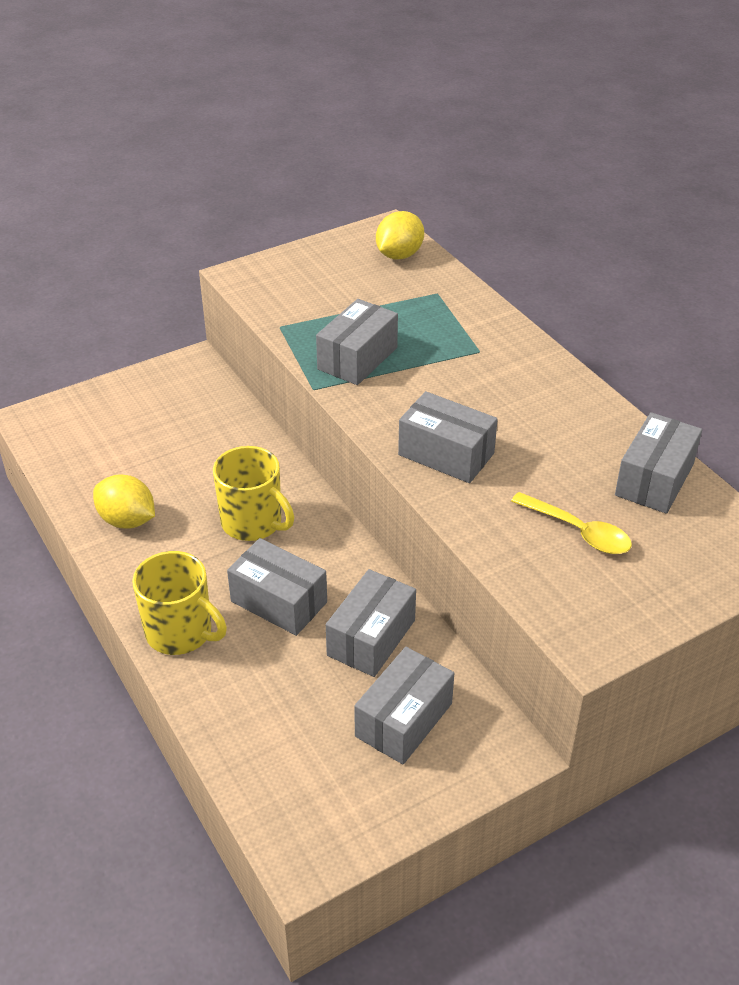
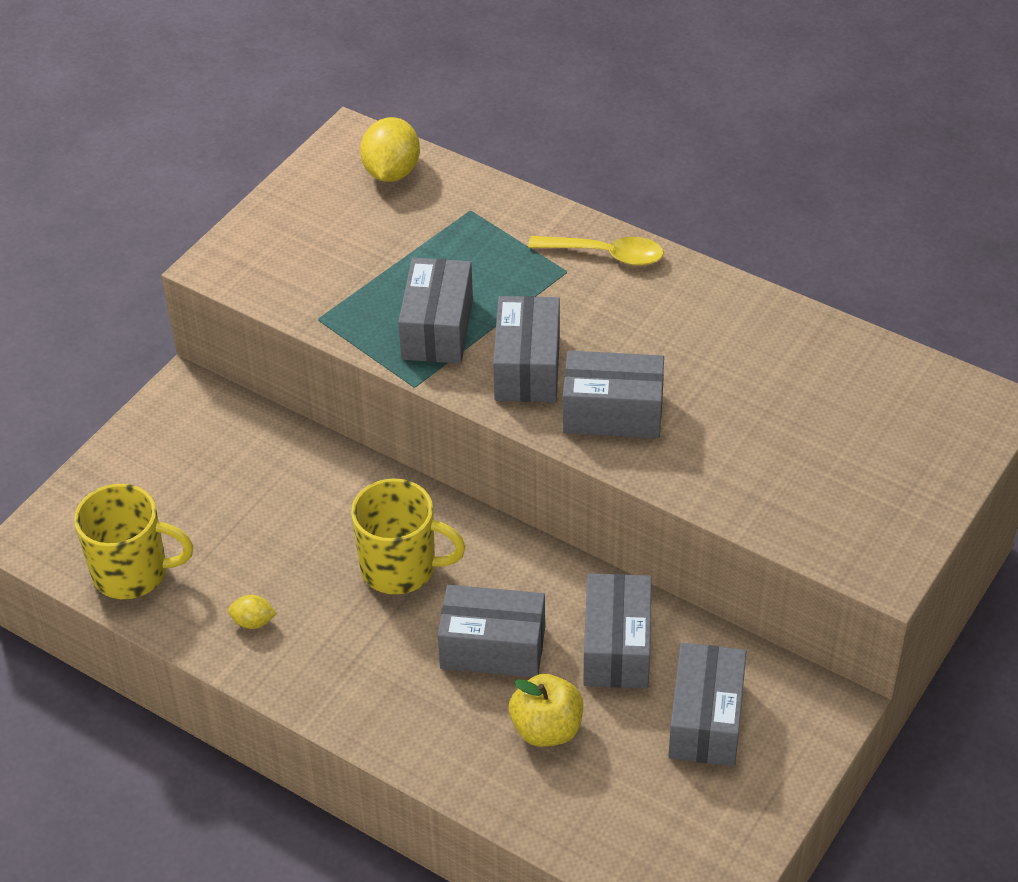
camera: 25 degrees left, 5 degrees up
(127, 520) = (253, 622): yellow lemon -> yellow lemon, size x0.51
(180, 632) = (410, 726): yellow mug -> yellow mug (132, 572)
(277, 675) = (546, 729): none -> yellow apple
(578, 531) = (800, 451): yellow spoon -> yellow spoon (605, 254)
(654, 480) = (840, 363): grey box -> grey box (527, 367)

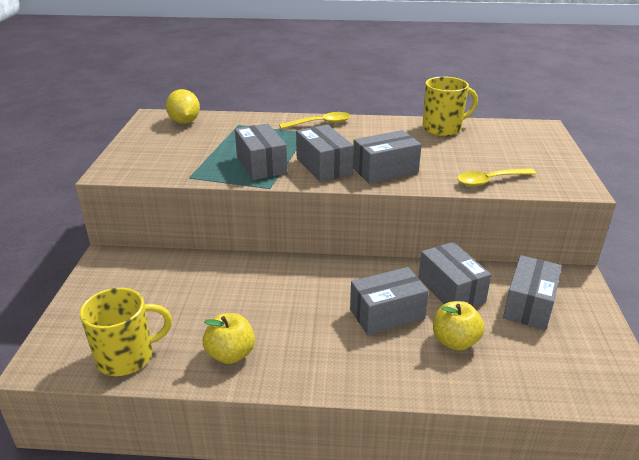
camera: 30 degrees left, 15 degrees down
(253, 622) = (230, 354): yellow lemon -> yellow apple
(400, 568) = (301, 296): yellow mug -> yellow mug (443, 128)
(705, 720) = (529, 305): grey box -> grey box turned 45 degrees clockwise
(755, 500) = (490, 181): none -> yellow spoon

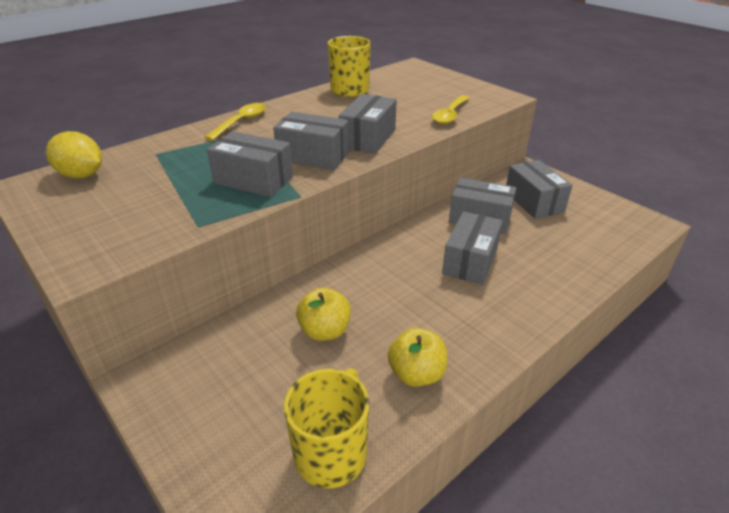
camera: 45 degrees left, 5 degrees up
(455, 341) = (535, 252): yellow apple -> yellow apple (325, 331)

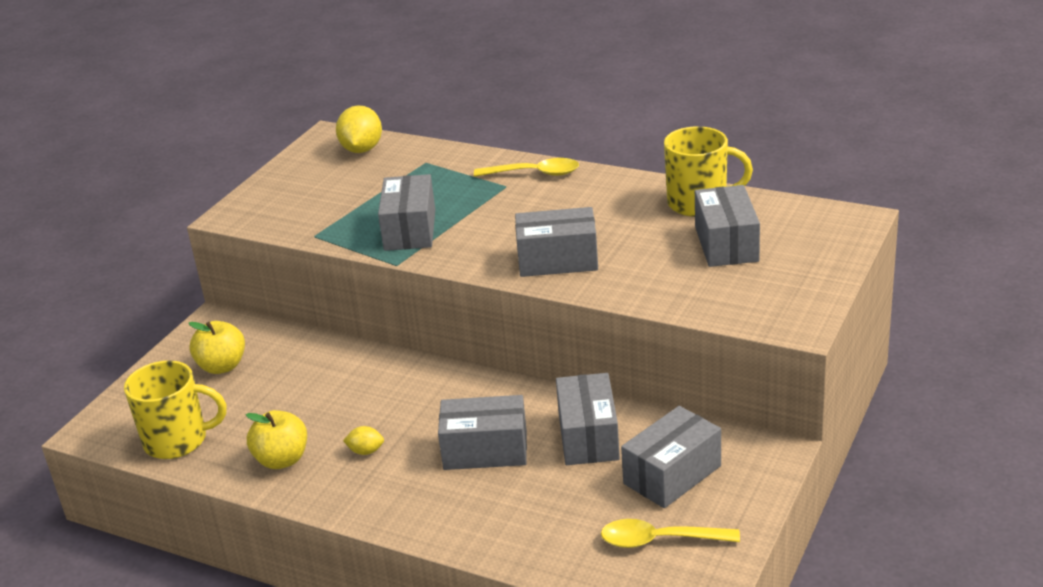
camera: 70 degrees right, 5 degrees down
(313, 156) = (485, 243): grey box -> grey box (726, 244)
(325, 331) = (313, 390): yellow apple -> yellow apple (222, 366)
(435, 319) = (366, 451): none -> yellow lemon
(450, 115) = (683, 296): yellow spoon -> yellow spoon (660, 540)

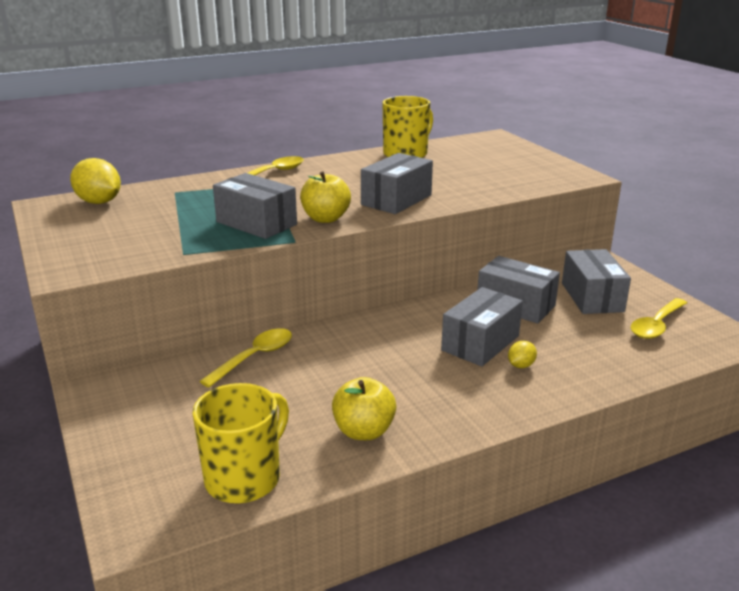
camera: 55 degrees left, 5 degrees down
(222, 366) = (172, 411): yellow apple -> yellow apple (325, 218)
(328, 356) = (254, 357): none -> yellow spoon
(366, 451) = (411, 388): yellow lemon -> yellow lemon (521, 365)
(726, 244) = (465, 163): grey box -> none

